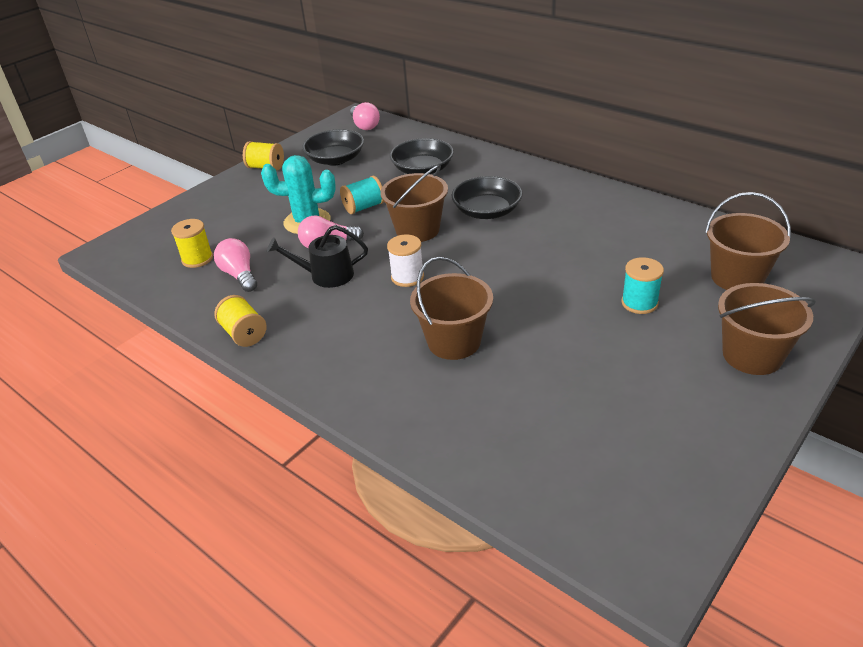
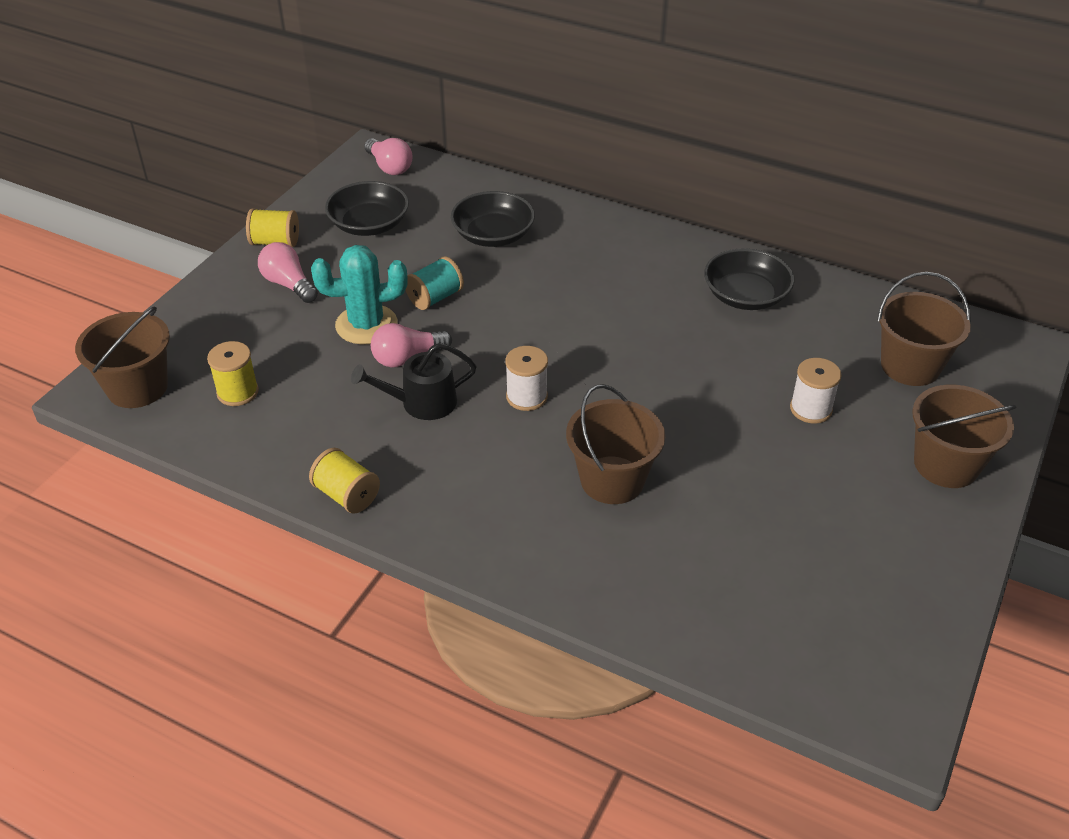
camera: 15 degrees left, 5 degrees up
(239, 275) = (306, 412): pink light bulb -> pink light bulb (288, 284)
(417, 230) = (516, 327): brown bucket -> brown bucket (137, 387)
(487, 211) = (596, 294): black bowl -> black bowl (745, 296)
(639, 303) = (810, 409): turquoise spool -> white spool

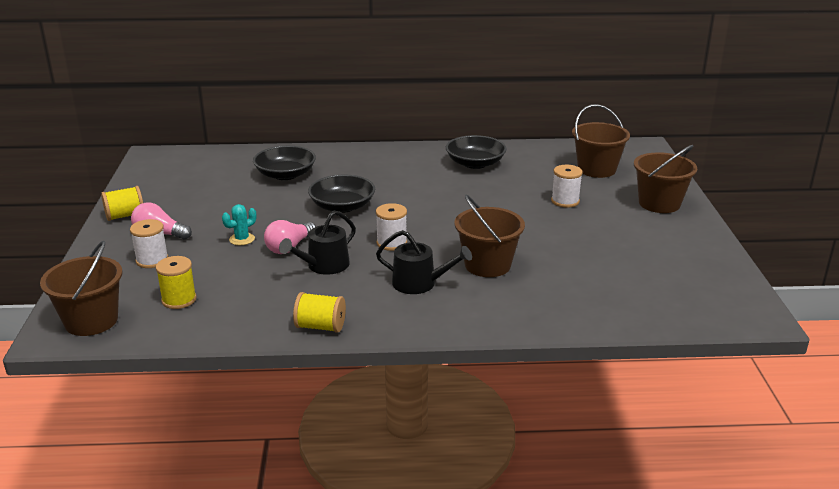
camera: 30 degrees left, 15 degrees down
(254, 322) = (152, 260): none -> white spool
(366, 325) = (242, 239): turquoise cactus -> turquoise cactus, size x0.52
(369, 224) = (189, 190): black bowl -> black bowl (342, 206)
(389, 167) = (174, 159): pink light bulb -> none
(435, 298) = (277, 213): turquoise spool -> none
(506, 476) = (419, 283): none -> black watering can

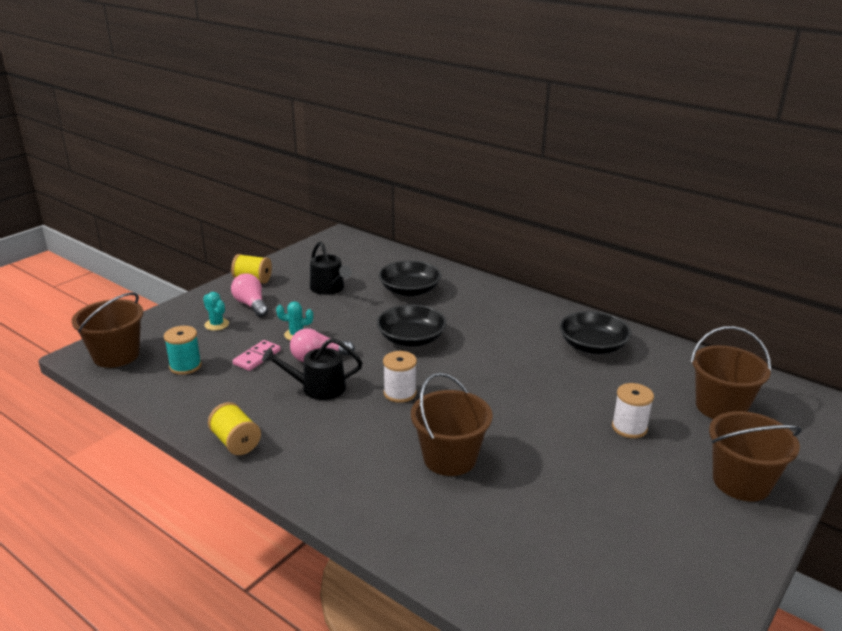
camera: 40 degrees right, 0 degrees up
(152, 260) = (216, 324): white spool -> turquoise cactus
(179, 300) = (185, 366): yellow spool -> turquoise spool
(235, 267) = (257, 357): none -> pink domino
(419, 283) = (365, 444): black watering can -> black watering can (329, 288)

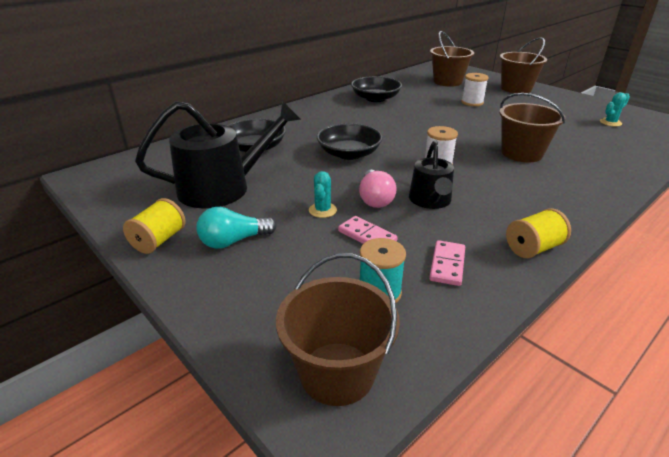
camera: 80 degrees left, 5 degrees up
(215, 395) = (447, 265): none -> pink domino
(216, 324) = (275, 269): turquoise cactus -> turquoise cactus (610, 122)
(251, 305) = (234, 241): pink light bulb -> turquoise light bulb
(329, 288) = (223, 188): black watering can -> black watering can, size x1.68

